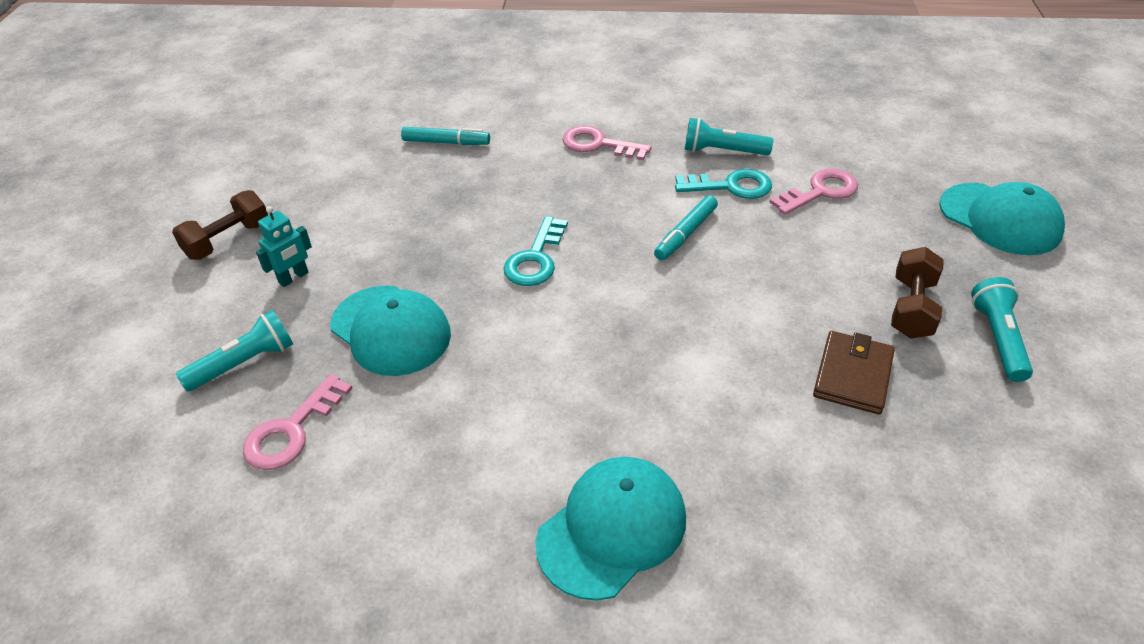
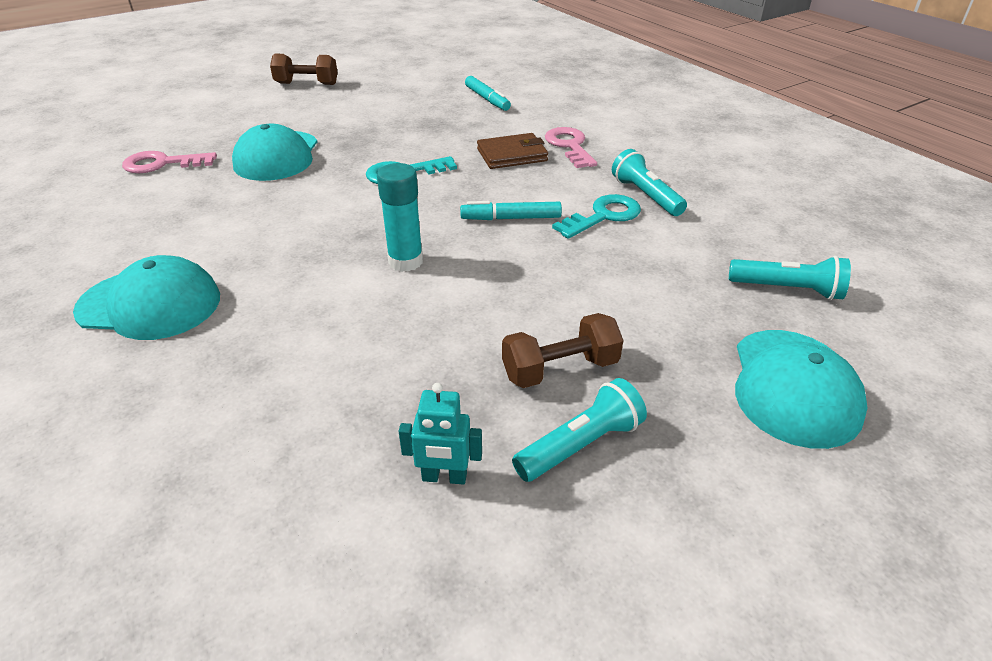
camera: 50 degrees right, 5 degrees down
(244, 363) = (207, 129): turquoise flashlight -> turquoise flashlight (787, 289)
(294, 278) = (294, 112): turquoise robot -> turquoise robot (444, 477)
(696, 323) = (405, 261): none -> turquoise glue stick
(731, 186) = (603, 216): turquoise key -> turquoise key turned 90 degrees counterclockwise
(820, 191) = (665, 261): pink key -> none
(852, 375) = (423, 363): brown wallet -> brown wallet (512, 155)

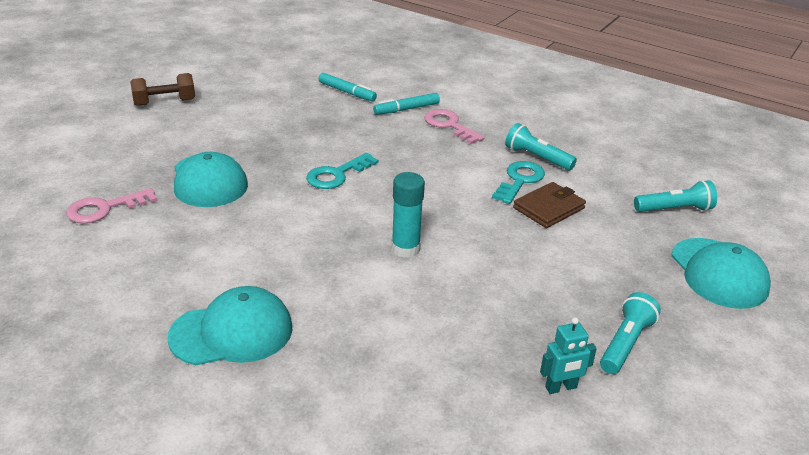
camera: 25 degrees left, 5 degrees down
(511, 218) = (454, 196): turquoise marker -> turquoise marker (406, 109)
(512, 155) = (411, 142): brown wallet -> brown wallet (548, 208)
(560, 369) = (576, 299): brown dumbbell -> none

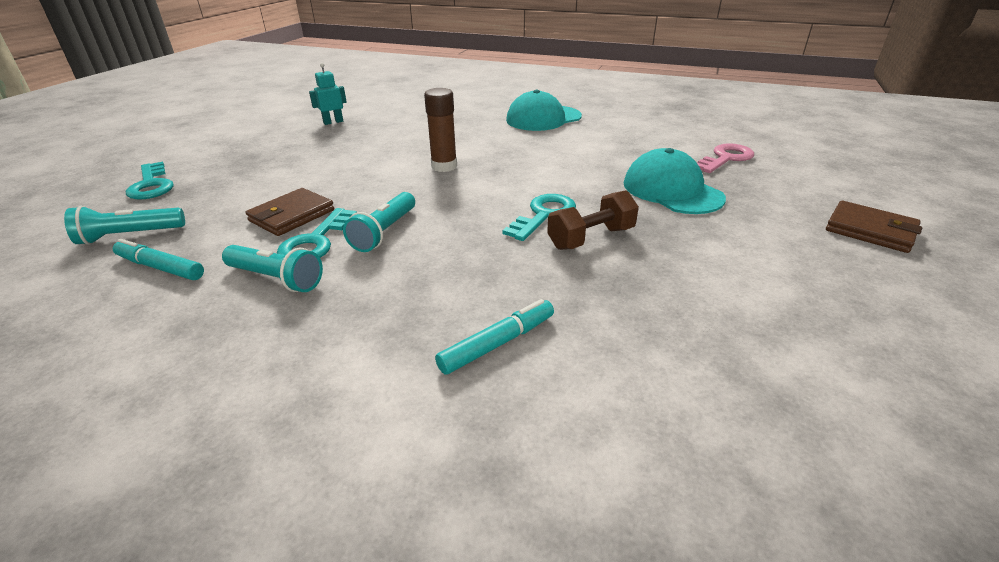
camera: 170 degrees right, 0 degrees up
(118, 127) = (870, 230): none -> brown wallet
(164, 102) = (892, 279): brown dumbbell -> brown dumbbell (591, 238)
(347, 92) = (635, 369): turquoise marker -> turquoise marker (160, 267)
(405, 249) = (444, 166): turquoise glue stick -> brown glue stick
(449, 125) = (412, 318): pink key -> none
(625, 344) = (277, 141): turquoise flashlight -> turquoise flashlight (384, 232)
(719, 273) = (151, 185): turquoise cap -> turquoise key

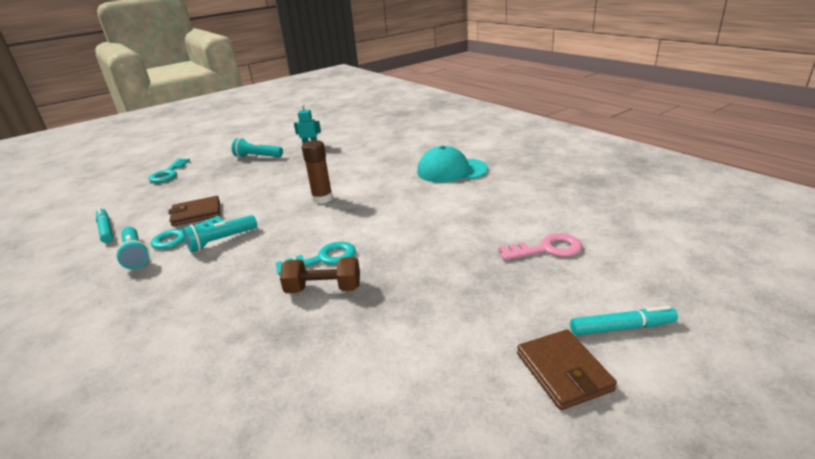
camera: 35 degrees right, 5 degrees down
(130, 236) = (120, 205): turquoise flashlight -> turquoise flashlight (257, 157)
(497, 343) = (163, 344): turquoise marker -> turquoise marker (621, 327)
(672, 190) = (446, 267): turquoise cap -> none

